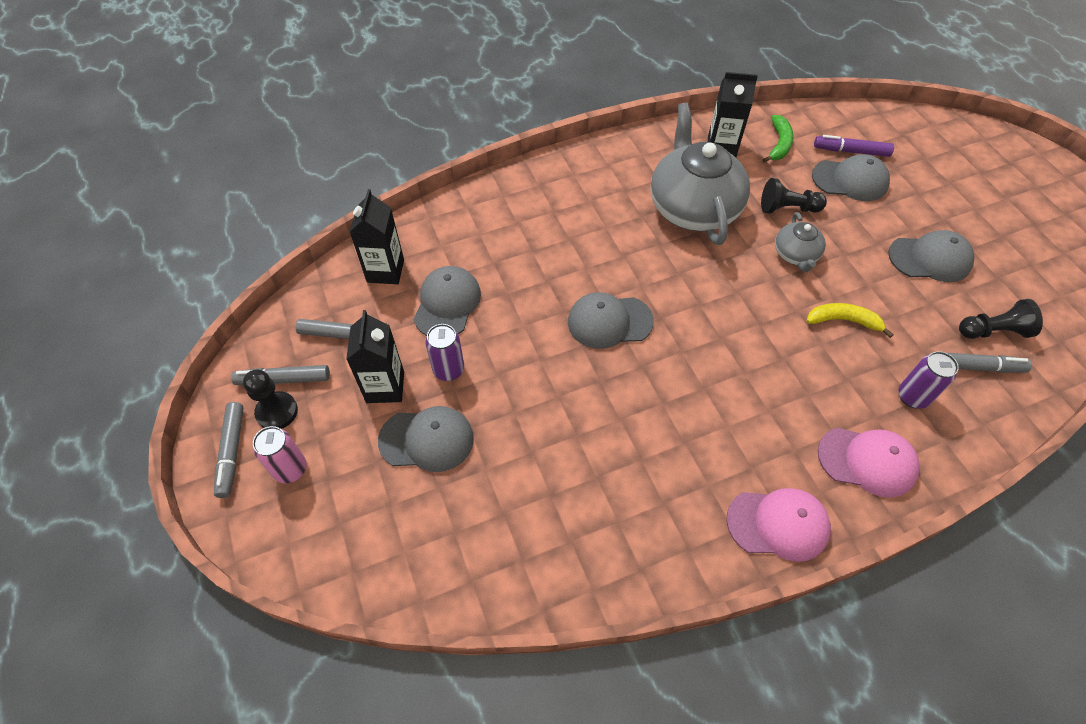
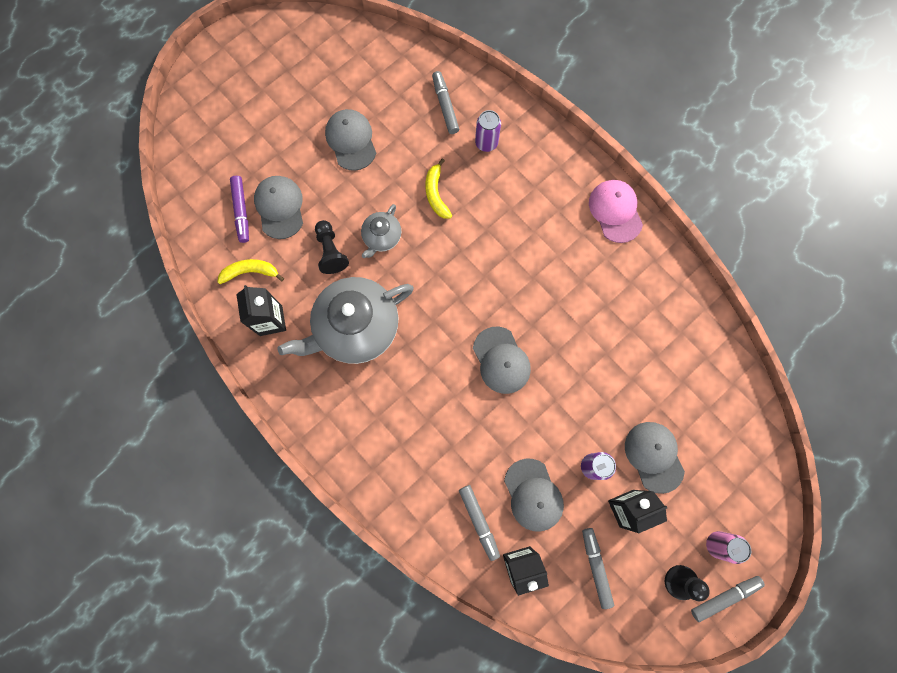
camera: 110 degrees left, 20 degrees up
(283, 379) = (653, 593): grey marker -> grey marker (479, 522)
(447, 304) = (533, 495): grey cap -> grey cap turned 105 degrees counterclockwise
(779, 144) = (250, 272): green banana -> yellow banana
(795, 255) = (381, 237): grey teapot -> grey teapot turned 135 degrees clockwise
(867, 461) = (548, 165): pink cap -> none
(993, 331) = (408, 96): black pawn -> none

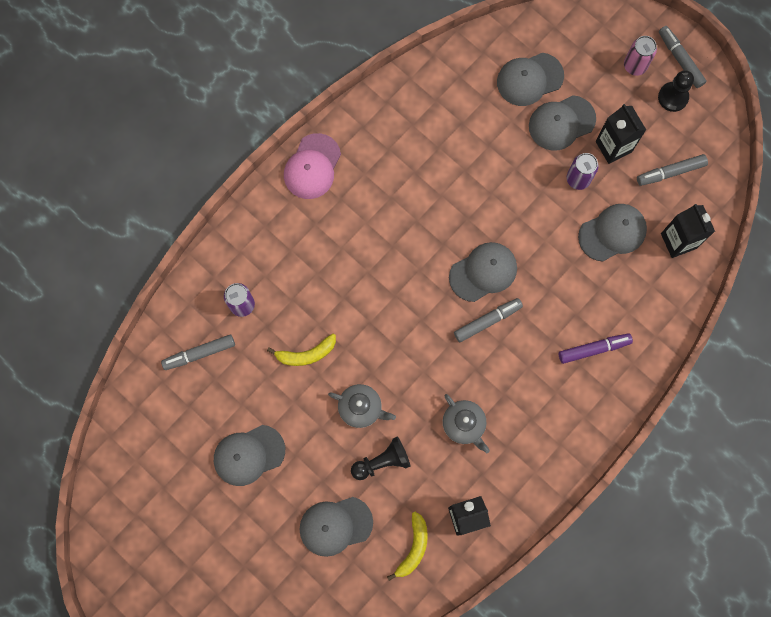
camera: 95 degrees left, 0 degrees up
(241, 211) = (343, 569): purple marker -> purple marker (594, 349)
(250, 272) = (413, 548): yellow banana -> yellow banana turned 150 degrees counterclockwise
(356, 327) = (464, 424): grey teapot -> grey teapot, size x0.48
(479, 522) = (644, 282): grey marker -> grey marker (487, 321)
(615, 211) = (312, 167): pink cap -> pink cap turned 45 degrees counterclockwise
(702, 428) = (529, 79): none -> grey cap

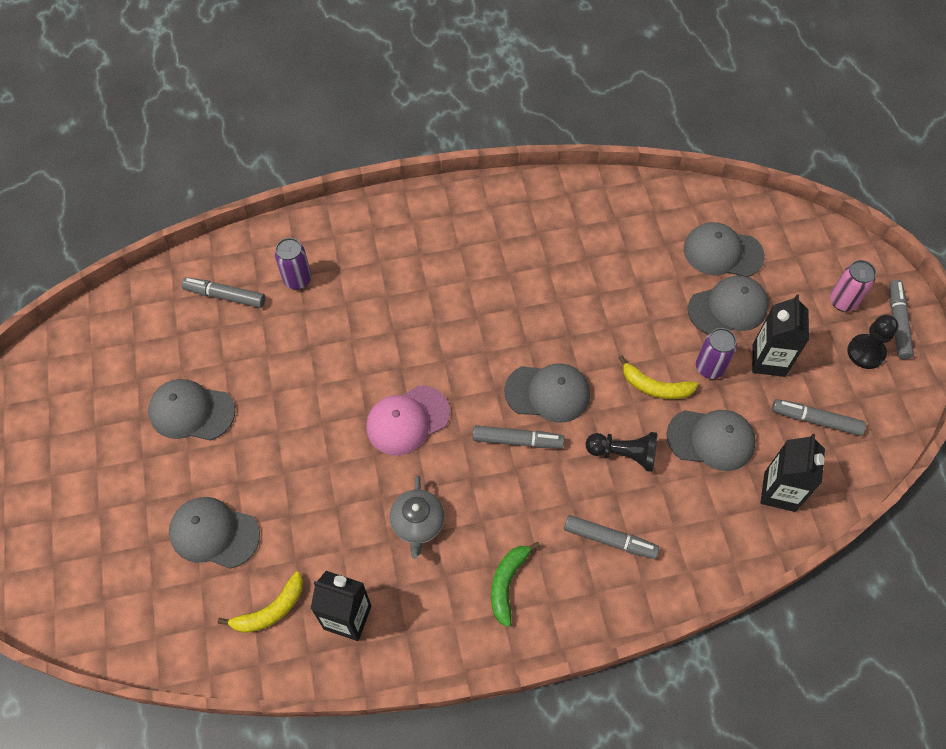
camera: 35 degrees right, 15 degrees down
(306, 354) = (319, 358): yellow banana -> yellow banana (655, 387)
(312, 167) = (455, 206): pink cap -> pink cap (407, 420)
(361, 408) = (329, 439): grey teapot -> none
(382, 461) = (309, 503): black pawn -> black pawn (624, 454)
(550, 423) = (507, 583): none -> green banana
(561, 123) = (728, 308): grey cap -> grey cap turned 150 degrees clockwise
(594, 349) = (610, 540): purple marker -> grey marker

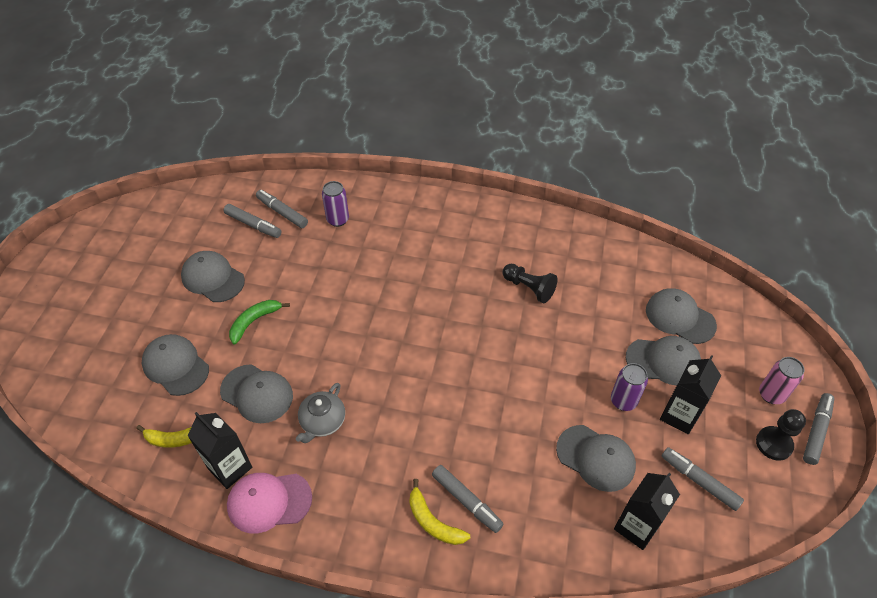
camera: 25 degrees right, 10 degrees down
(407, 420) = (359, 344): pink cap -> pink cap (269, 502)
(507, 583) = (364, 498): green banana -> green banana (254, 321)
(517, 440) = (434, 393): grey marker -> grey marker (253, 225)
(548, 393) = (477, 367): grey cap -> grey cap (257, 394)
(624, 454) = (514, 439): black pawn -> black pawn (529, 288)
(655, 387) = (568, 397): yellow banana -> yellow banana (433, 521)

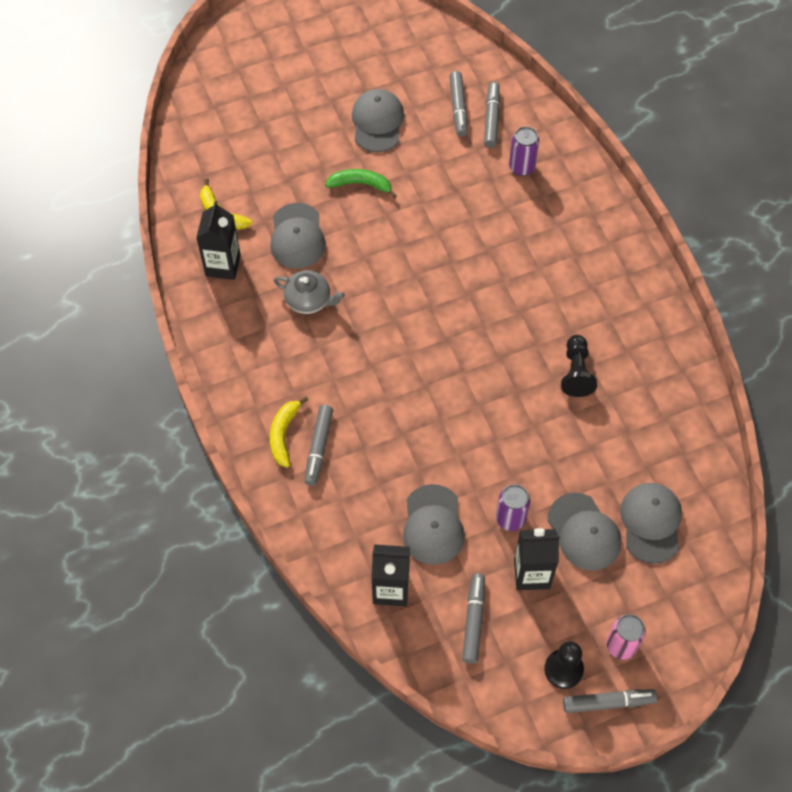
camera: 55 degrees right, 10 degrees up
(175, 366) = (277, 162): grey cap -> none
(269, 502) = (216, 311): pink cap -> none
(322, 422) = (309, 300): grey teapot -> grey teapot turned 150 degrees counterclockwise

